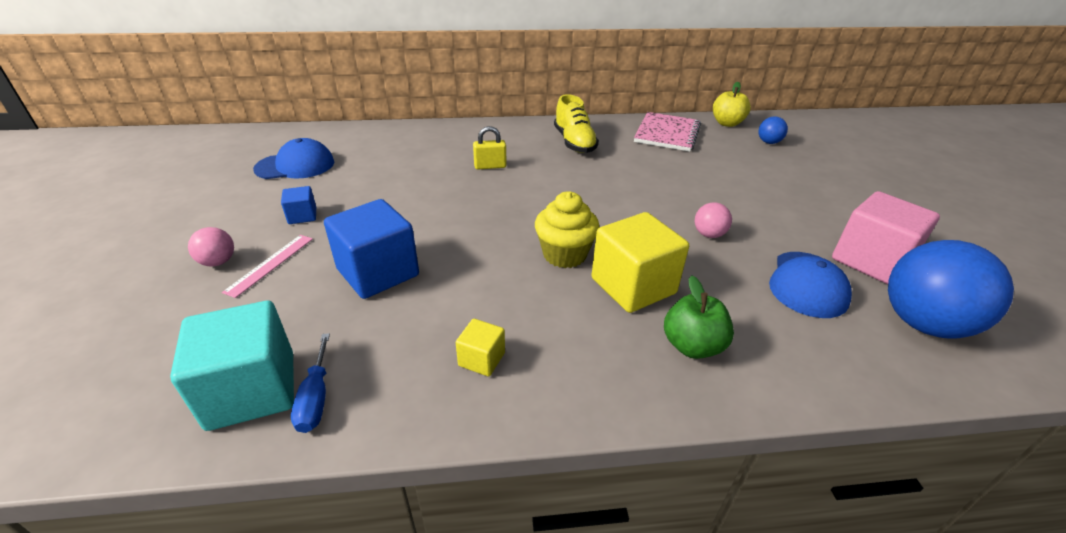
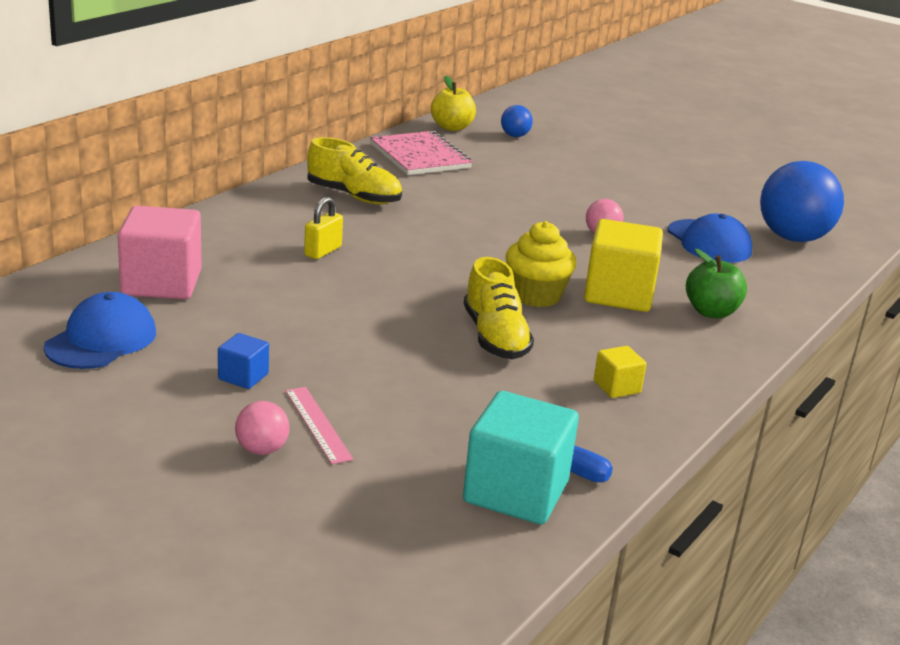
camera: 50 degrees left, 10 degrees down
(378, 272) = (426, 379): blue cube -> none
(476, 269) = (495, 337): none -> yellow shoe
(870, 261) = (717, 209): pink cube -> pink cube (161, 283)

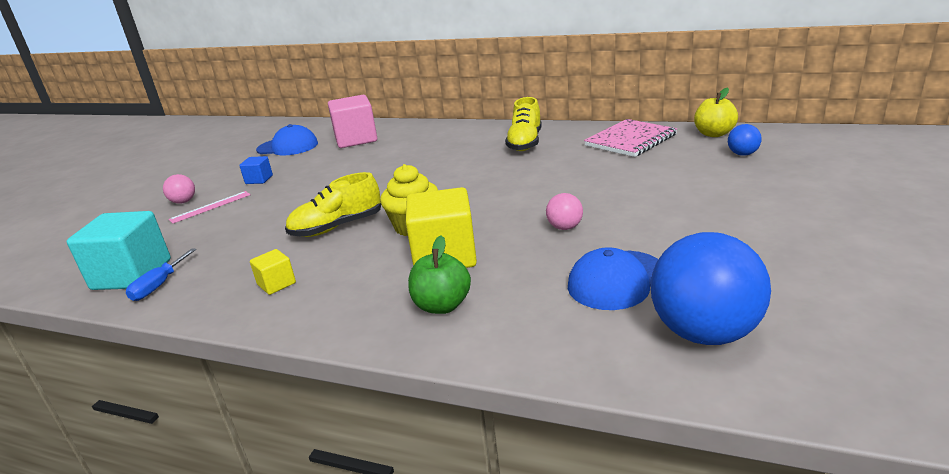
camera: 80 degrees right, 0 degrees up
(323, 251) = (428, 157): yellow padlock -> none

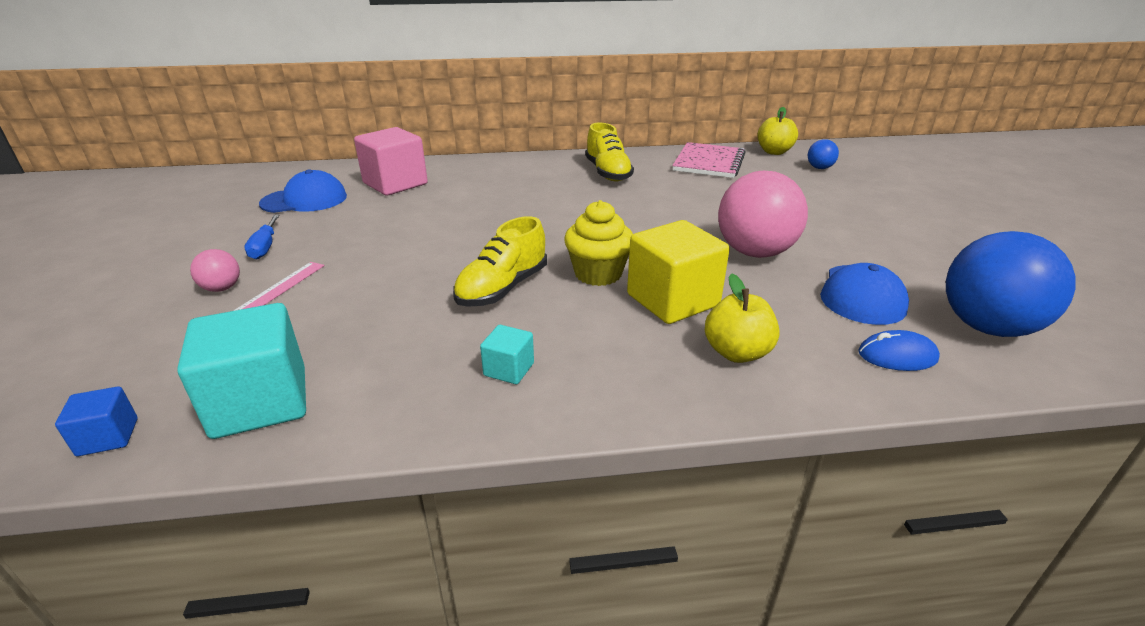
camera: 30 degrees left, 5 degrees up
(159, 285) = (329, 408): blue screwdriver -> blue screwdriver (265, 247)
(259, 180) = (313, 245): blue cube -> blue cube (108, 437)
(276, 284) = (509, 369): yellow cube -> turquoise cube
(442, 305) = (737, 352): green apple -> yellow apple
(564, 227) = (754, 252): pink ball -> pink ball, size x2.18
(574, 337) = (897, 356): none -> blue mouse

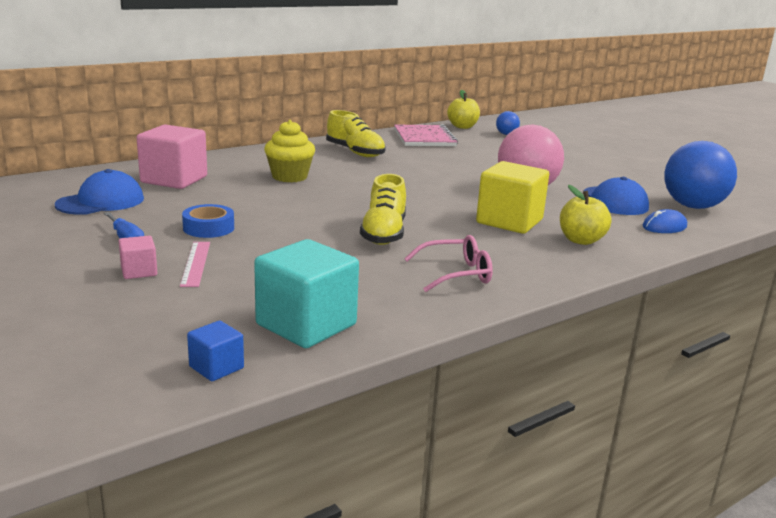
camera: 30 degrees left, 10 degrees down
(222, 288) = (139, 271): pink ball -> pink cube
(347, 247) = (208, 228): none -> blue tape
(509, 369) = (456, 274): turquoise cube -> pink glasses
(598, 274) = (440, 215): yellow cupcake -> yellow cupcake (289, 177)

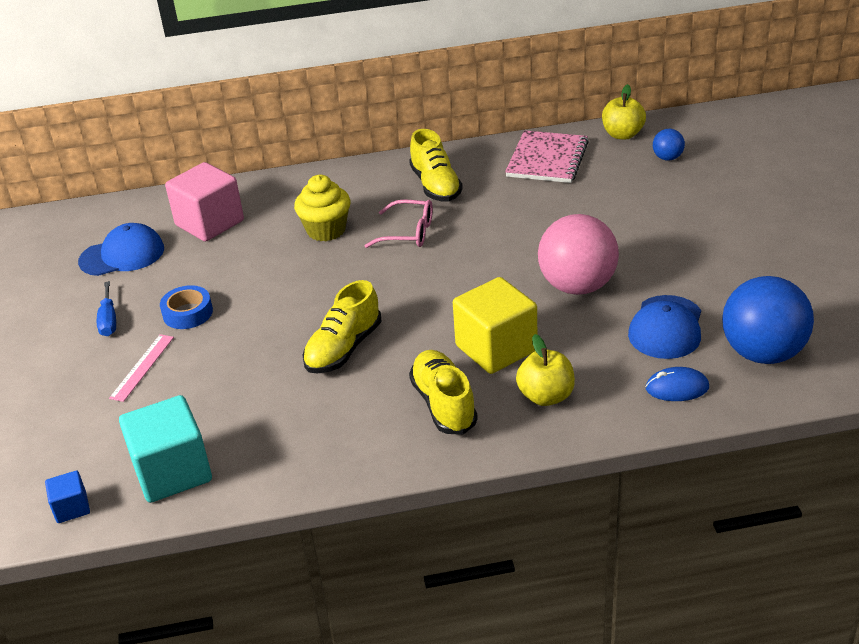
camera: 30 degrees right, 15 degrees up
(139, 271) = (91, 371): pink cube -> none
(456, 274) = (360, 428): pink glasses -> pink glasses (408, 233)
(508, 253) = (443, 404): none -> yellow shoe

